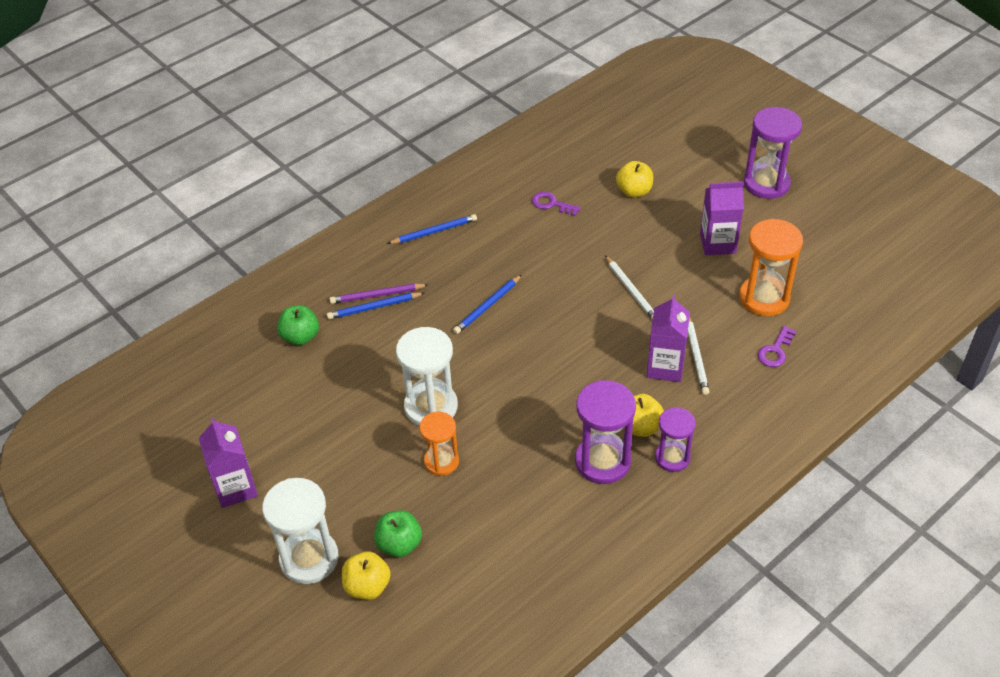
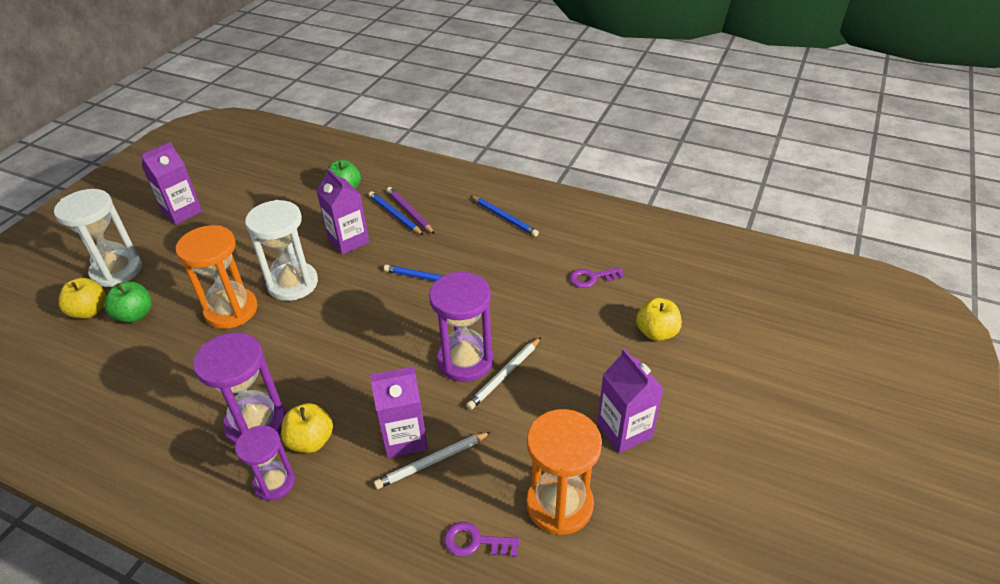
camera: 65 degrees right, 5 degrees down
(391, 351) = (348, 241): none -> purple carton
(441, 461) = (231, 310): orange hourglass -> orange hourglass, size x1.58
(552, 204) = (592, 278): purple key -> purple key turned 105 degrees counterclockwise
(766, 183) = (765, 451): purple hourglass -> purple hourglass (465, 360)

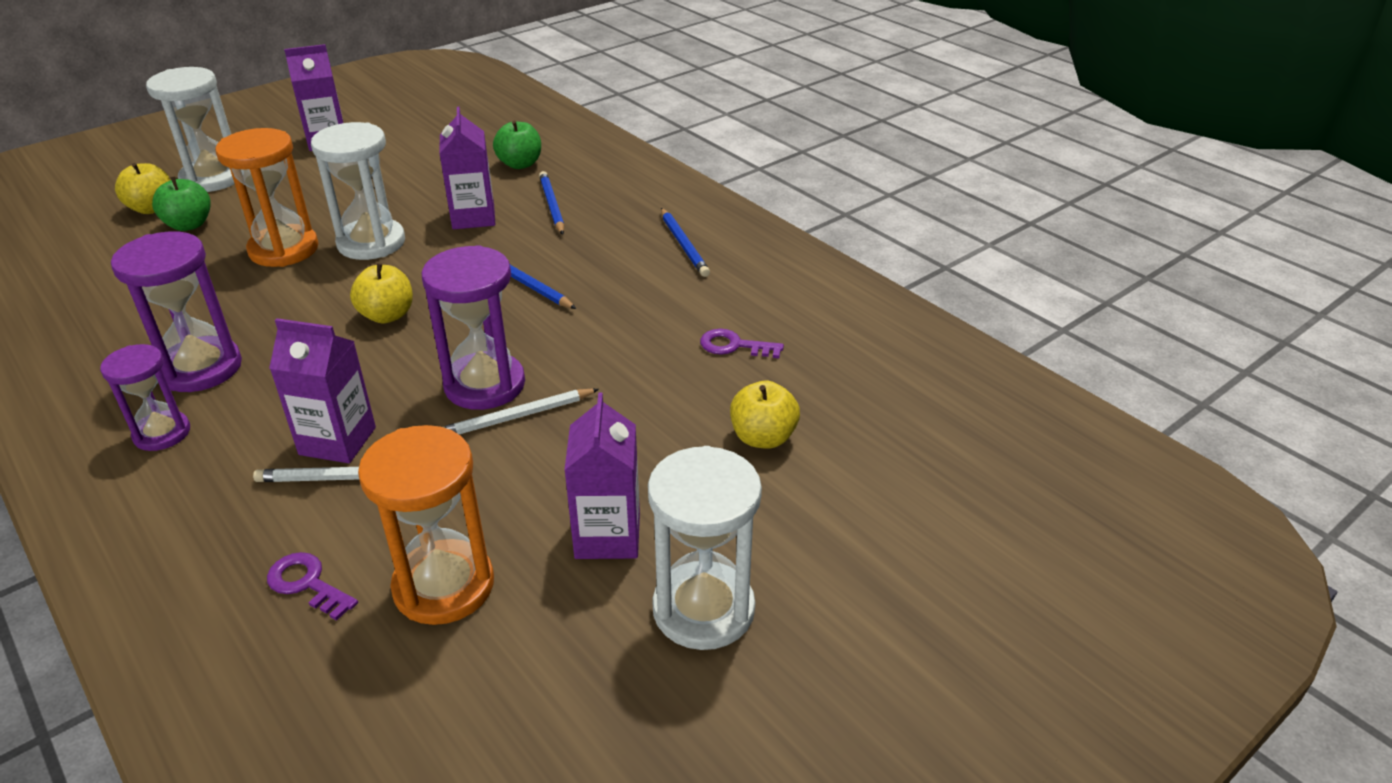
camera: 25 degrees right, 5 degrees down
(311, 441) = (237, 406): yellow apple -> yellow apple (387, 315)
(410, 212) = (572, 207): purple pencil -> none
(712, 452) = (703, 609): none -> white hourglass

